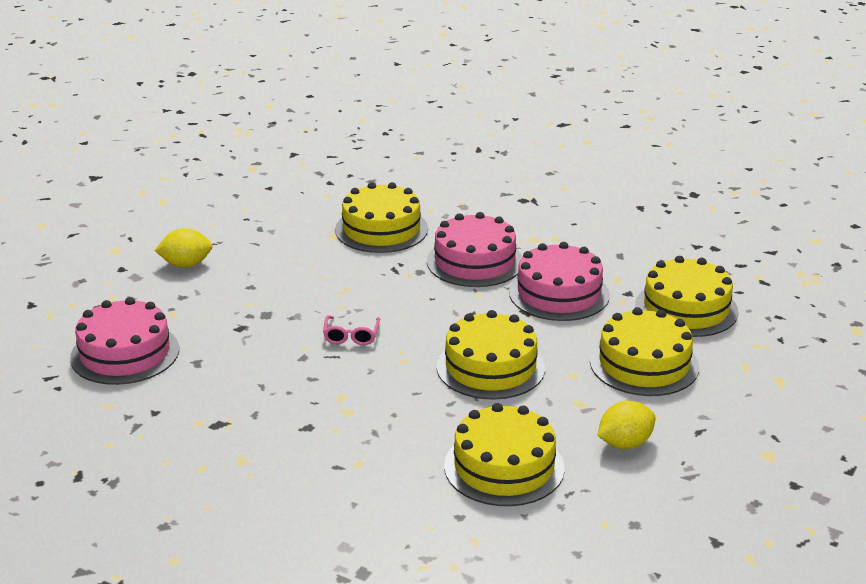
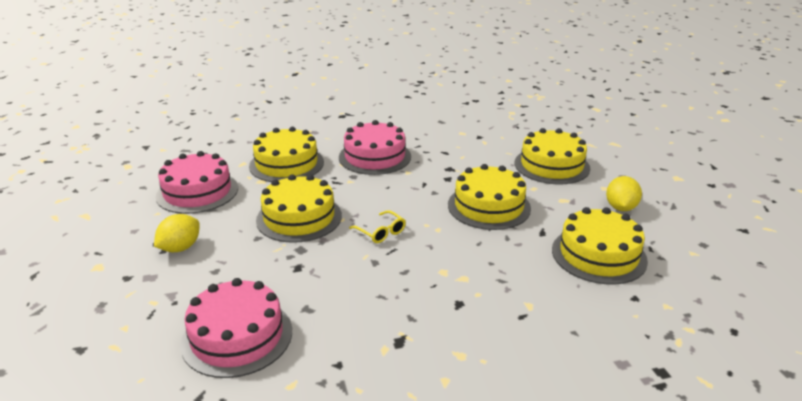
camera: 45 degrees left, 0 degrees up
(351, 336) = (380, 232): pink glasses -> yellow glasses
(559, 293) = (448, 152): pink cake -> pink cake (197, 192)
(686, 308) = (517, 131): yellow cake -> yellow cake (299, 218)

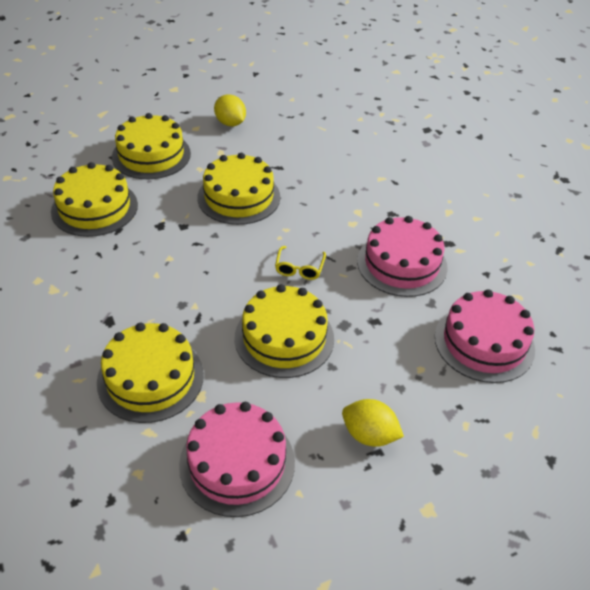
camera: 100 degrees left, 15 degrees up
(375, 157) = (129, 290): pink cake -> pink cake (402, 264)
(380, 232) = (299, 268): yellow glasses -> yellow glasses turned 150 degrees clockwise
(598, 255) = (306, 141): yellow cake -> yellow cake (94, 208)
(620, 208) = (230, 123): yellow lemon -> yellow lemon turned 45 degrees clockwise

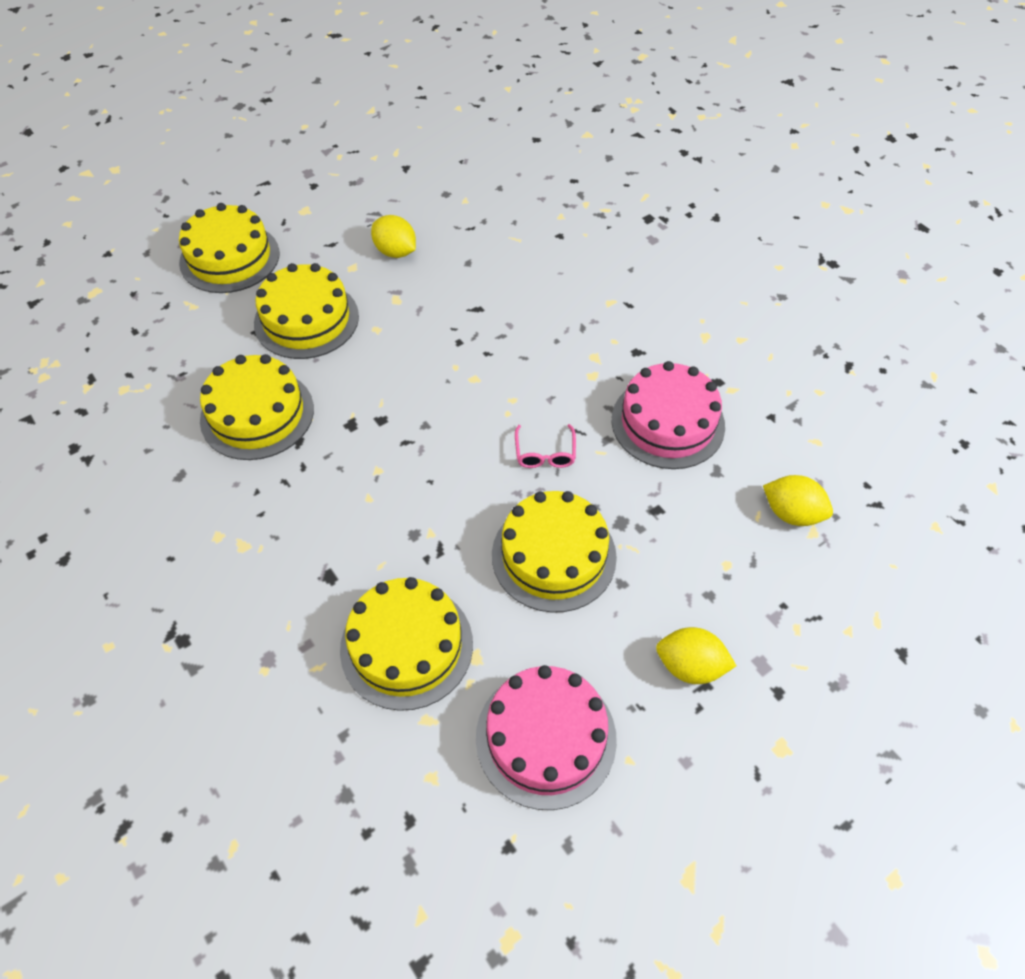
camera: 10 degrees left, 10 degrees up
(239, 197) = (439, 363): yellow cake -> yellow cake (229, 258)
(299, 268) = (545, 453): yellow glasses -> pink glasses
(484, 342) = (791, 513): pink cake -> yellow lemon

